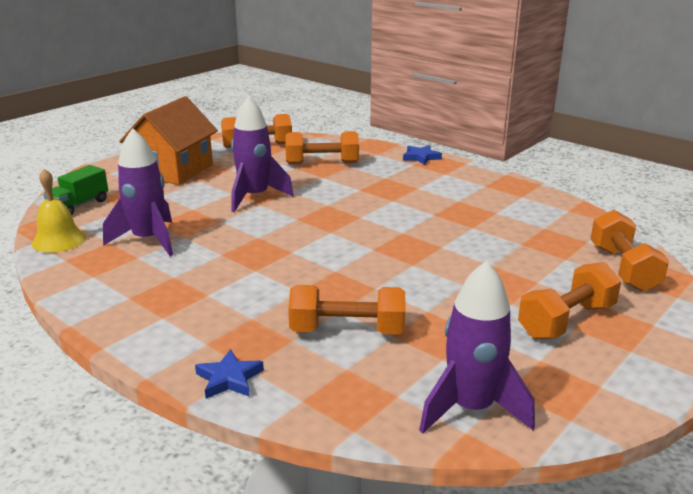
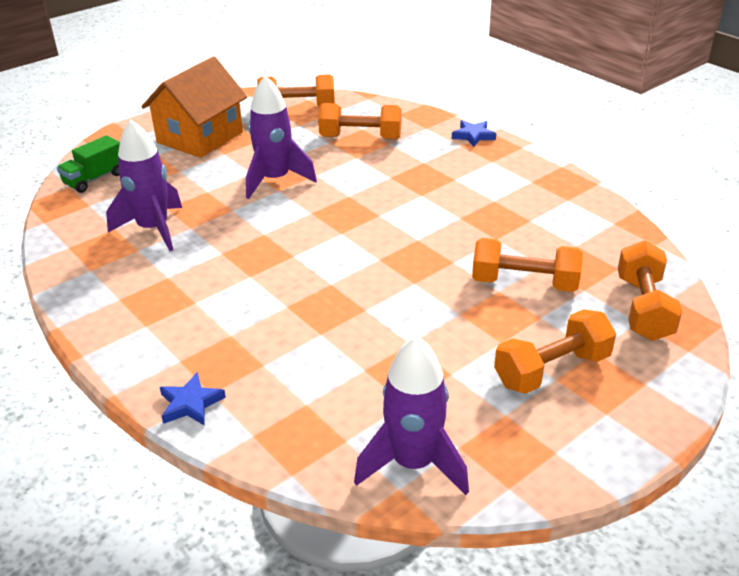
camera: 10 degrees right, 10 degrees up
(59, 240) = (66, 222): yellow bell -> none
(347, 330) = (320, 359): orange dumbbell -> orange dumbbell (524, 283)

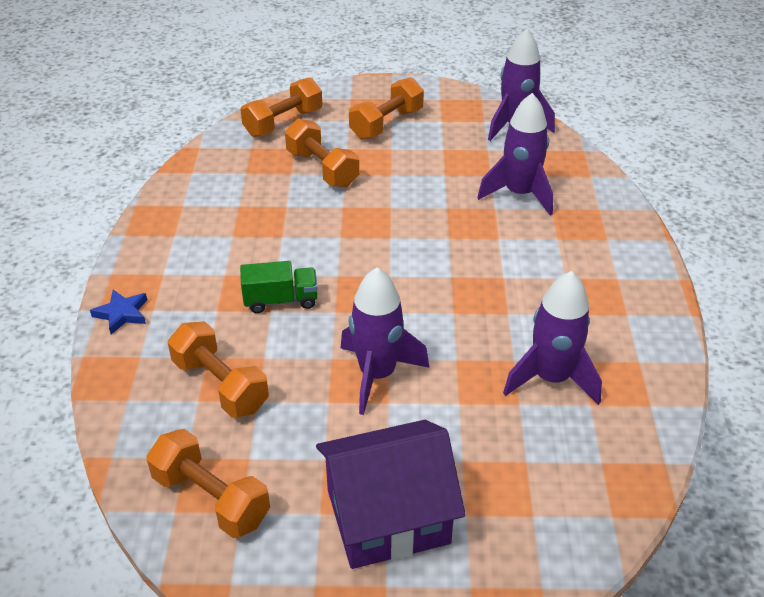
camera: 140 degrees left, 5 degrees up
(95, 179) = (573, 511): green truck -> green truck (281, 300)
(190, 404) = (617, 208): blue star -> none
(200, 137) = (388, 516): orange house -> purple house
(311, 362) = (519, 194): none -> purple rocket
(552, 370) = (386, 124): orange dumbbell -> orange dumbbell turned 60 degrees counterclockwise

